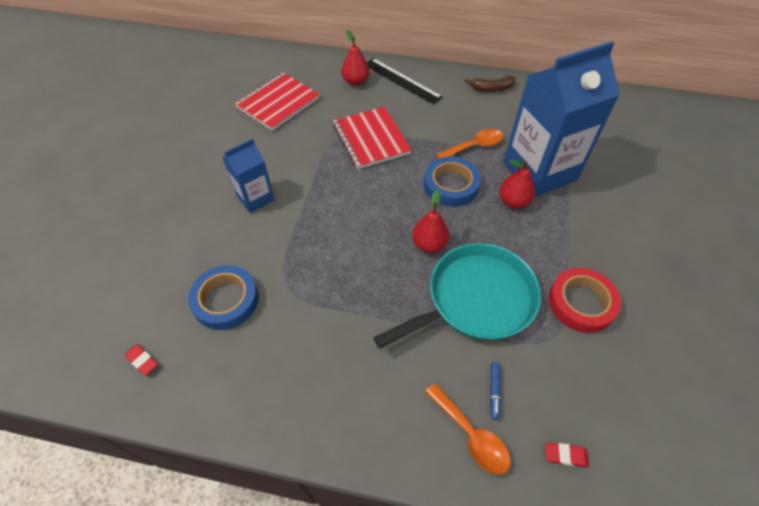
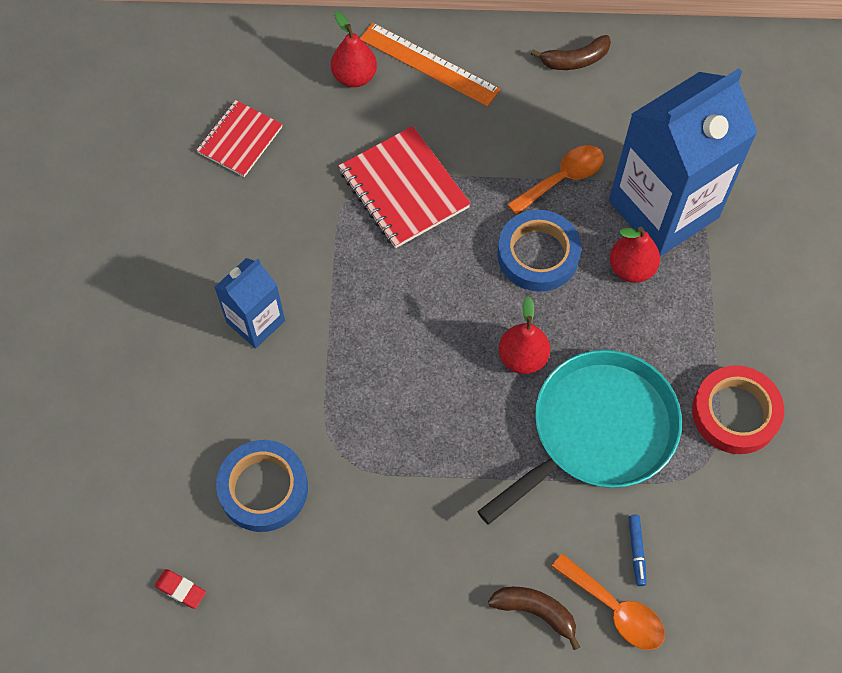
camera: 10 degrees left, 10 degrees up
(278, 103) = (240, 140): red notebook -> red notebook, size x0.66
(402, 81) = (429, 64): black ruler -> orange ruler
(406, 425) = (535, 611): none -> brown banana
(565, 455) = (727, 613): red eraser -> none

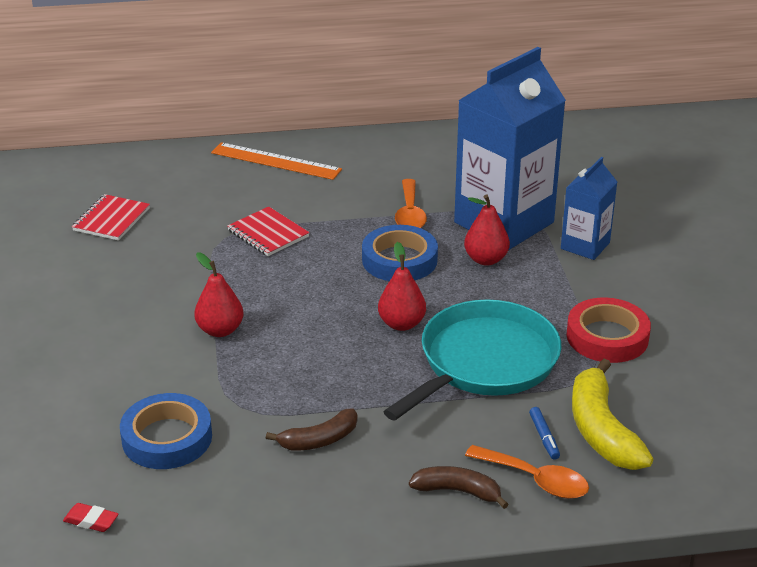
camera: 10 degrees left, 30 degrees down
(256, 322) = (142, 328): blue carton -> blue carton (585, 246)
(354, 77) = (210, 174): red pear -> red pear (220, 330)
(404, 189) = (268, 233): red notebook -> red notebook, size x0.66
(562, 178) = (410, 214): orange spoon -> orange spoon turned 135 degrees clockwise
(575, 60) = (403, 147): brown banana -> brown banana (319, 440)
(697, 551) = (601, 430): none -> yellow banana

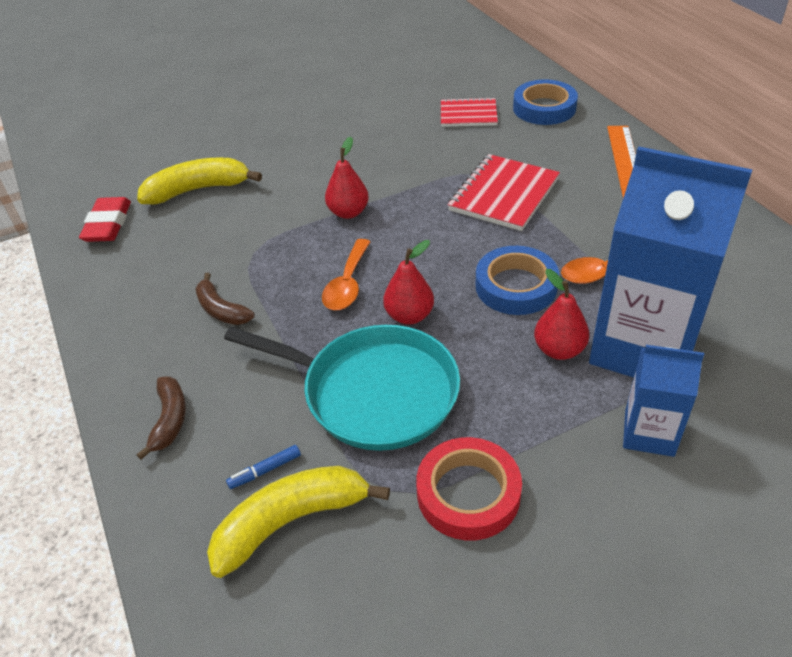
camera: 75 degrees right, 10 degrees up
(80, 435) = (198, 190): none -> yellow banana
(91, 521) = (108, 224): red eraser -> red eraser, size x1.87
(167, 438) = (204, 229): blue tape -> blue tape (544, 108)
(268, 233) = (504, 195): red notebook -> red notebook, size x1.52
(535, 480) = (196, 478): orange spoon -> orange spoon (347, 284)

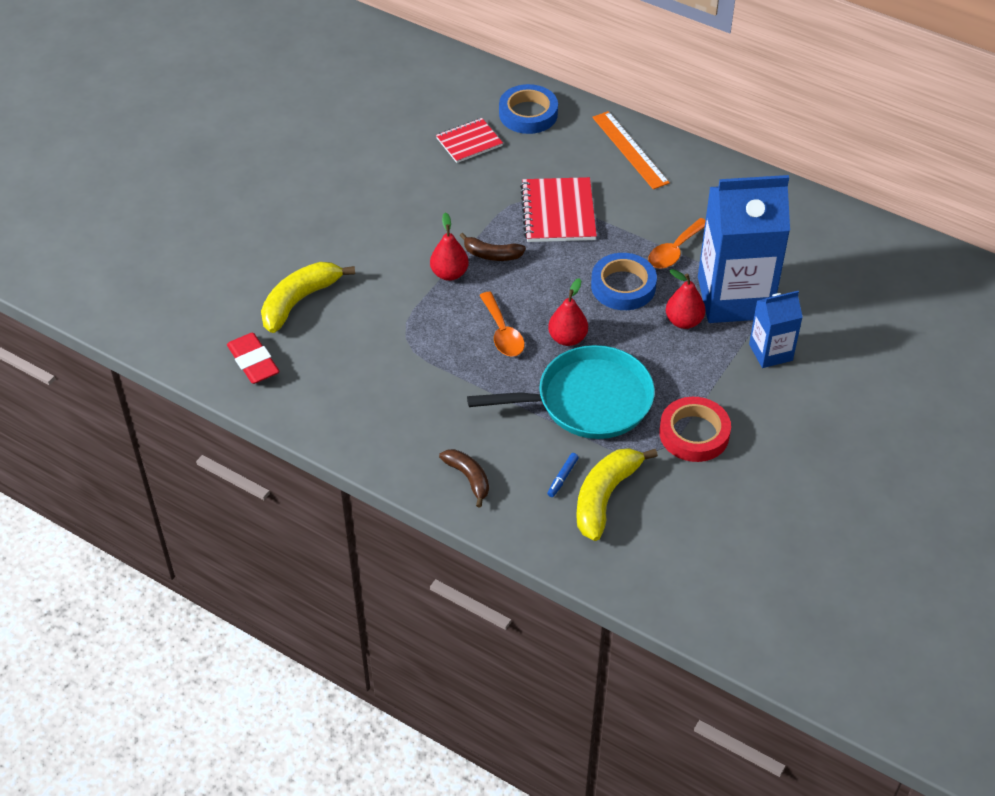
camera: 35 degrees left, 5 degrees up
(221, 310) = (426, 391): brown banana -> brown banana (492, 254)

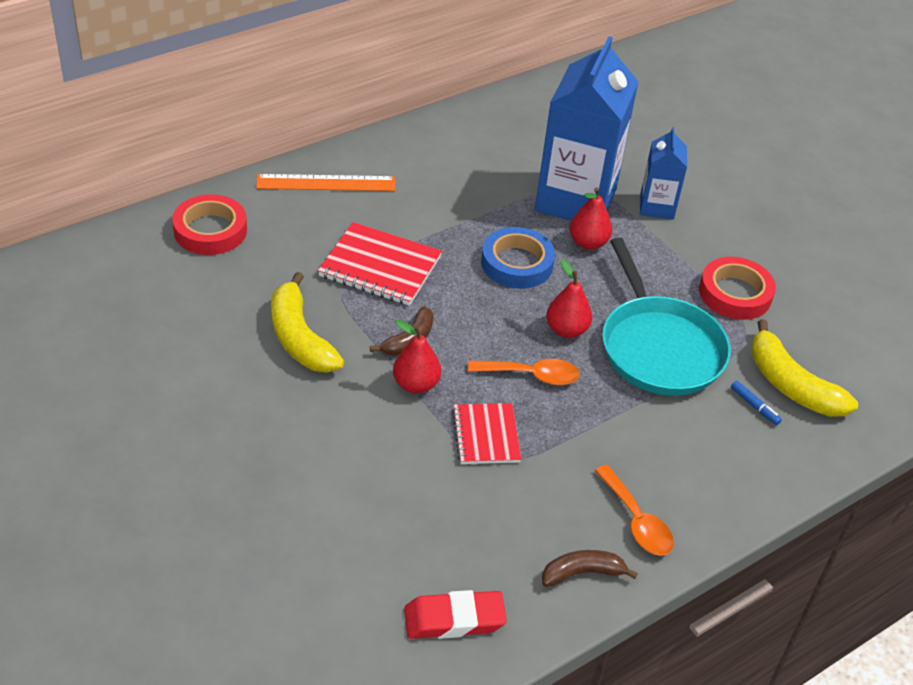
camera: 70 degrees left, 5 degrees down
(299, 301) = (375, 536): yellow banana -> yellow banana (299, 338)
(468, 478) = (726, 480): brown banana -> brown banana (582, 573)
(469, 142) = (217, 291): red notebook -> red notebook (486, 435)
(528, 114) = (210, 230): blue tape -> red tape
(588, 400) = (659, 348): turquoise pan -> turquoise pan turned 150 degrees clockwise
(674, 251) = (490, 211): orange spoon -> orange spoon (636, 521)

